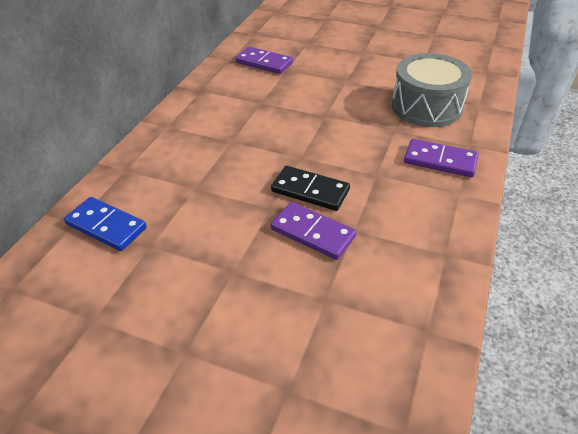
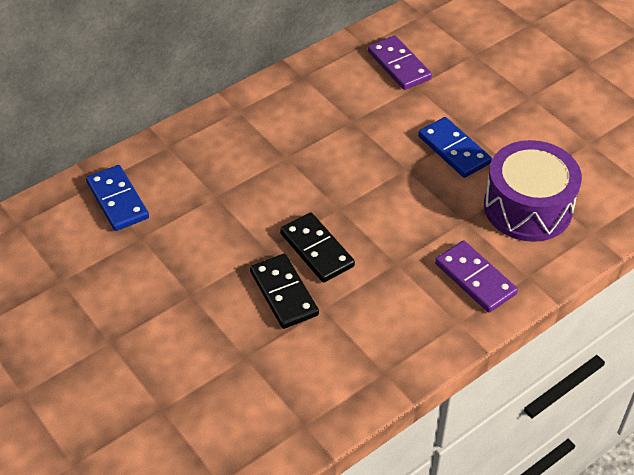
camera: 30 degrees right, 5 degrees up
(312, 233) = (283, 293): purple domino -> black domino
(346, 94) = (454, 150): none -> blue domino
(426, 107) = (528, 207): grey drum -> purple drum

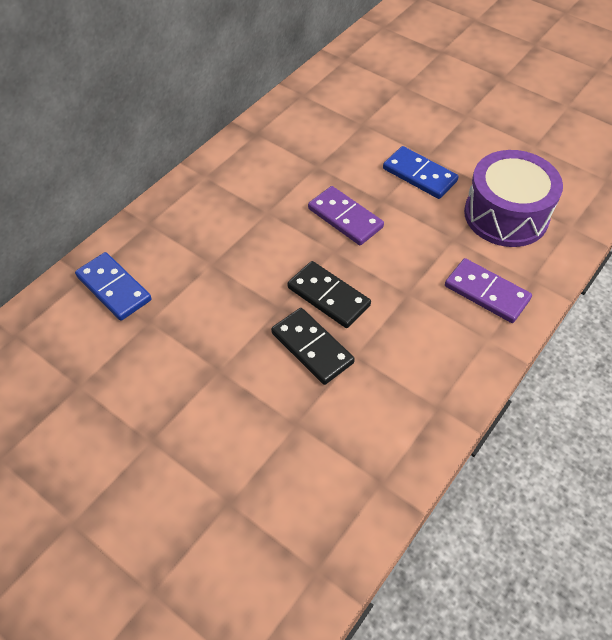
camera: 15 degrees left, 5 degrees up
(399, 65) = (341, 108): purple domino -> purple domino (345, 218)

